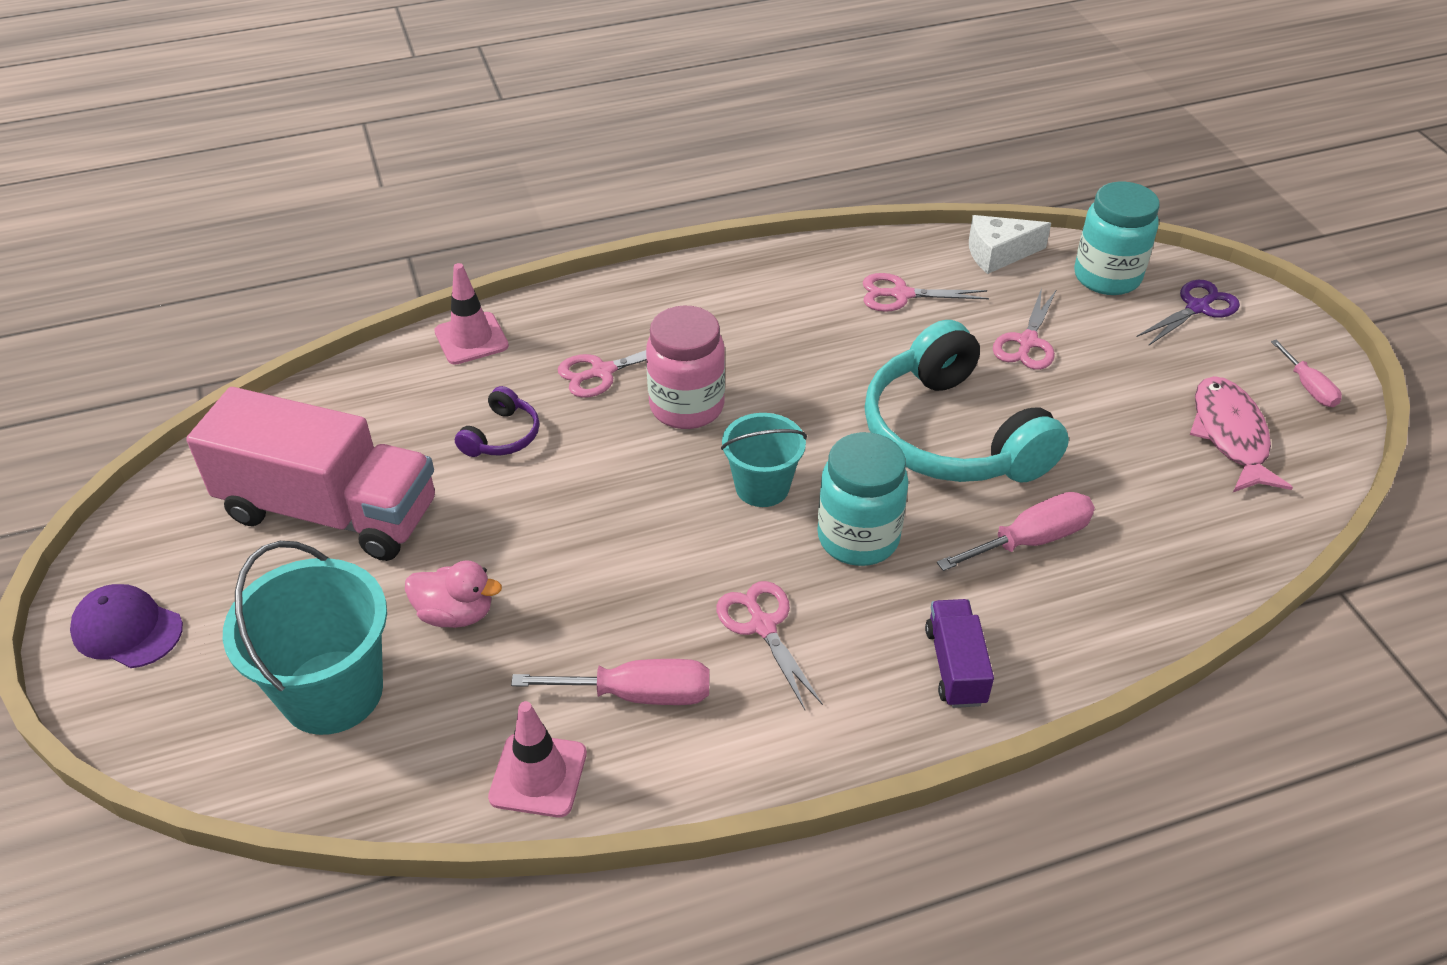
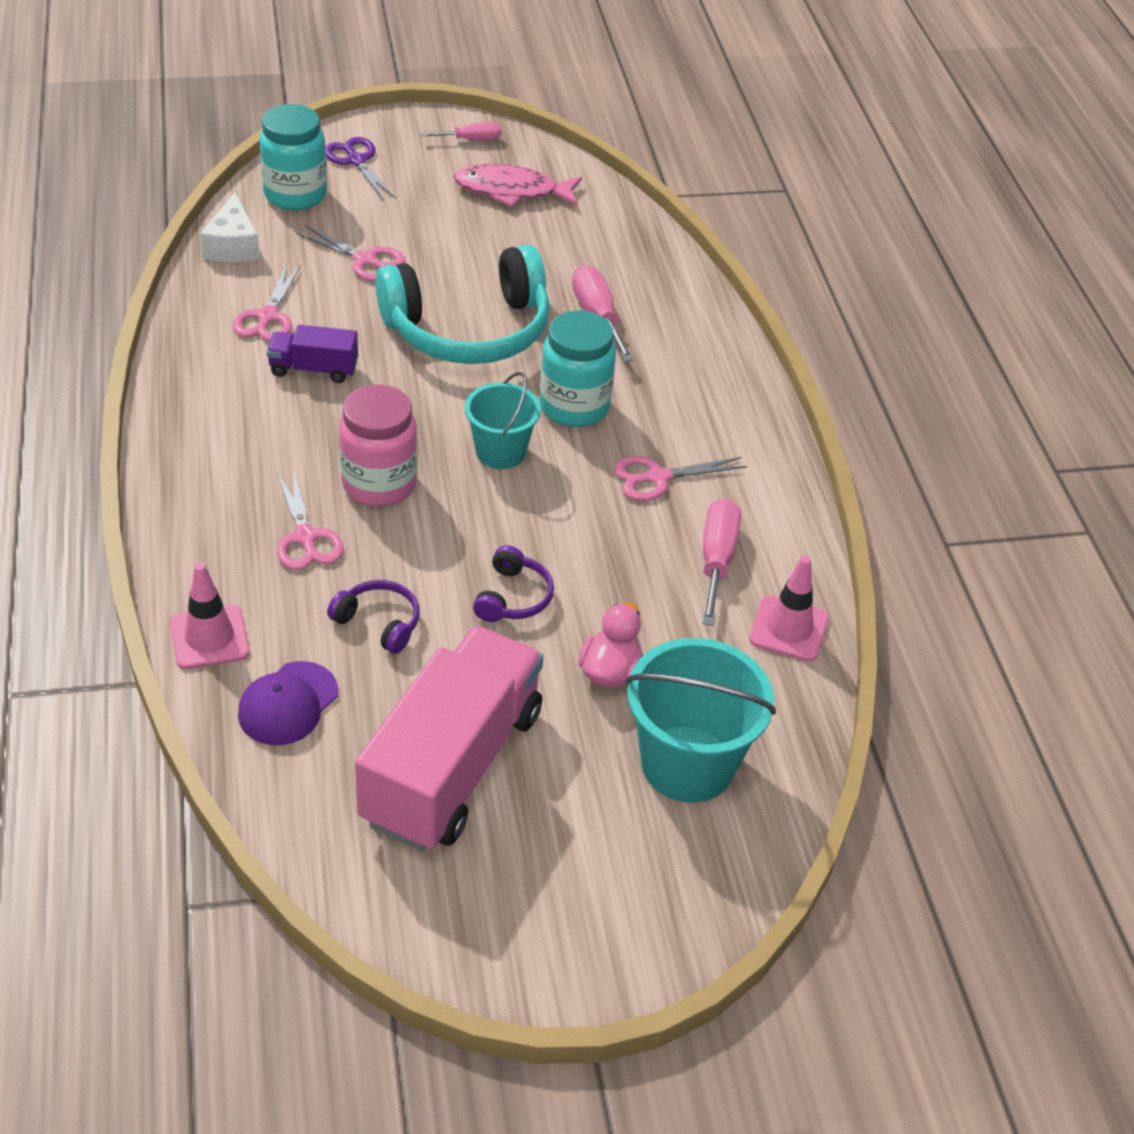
camera: 85 degrees left, 0 degrees up
(127, 629) = (584, 937): purple cap -> purple cap (288, 704)
(550, 524) = (513, 597): none -> purple headphones
(955, 666) = (713, 383): purple truck -> purple truck (313, 369)

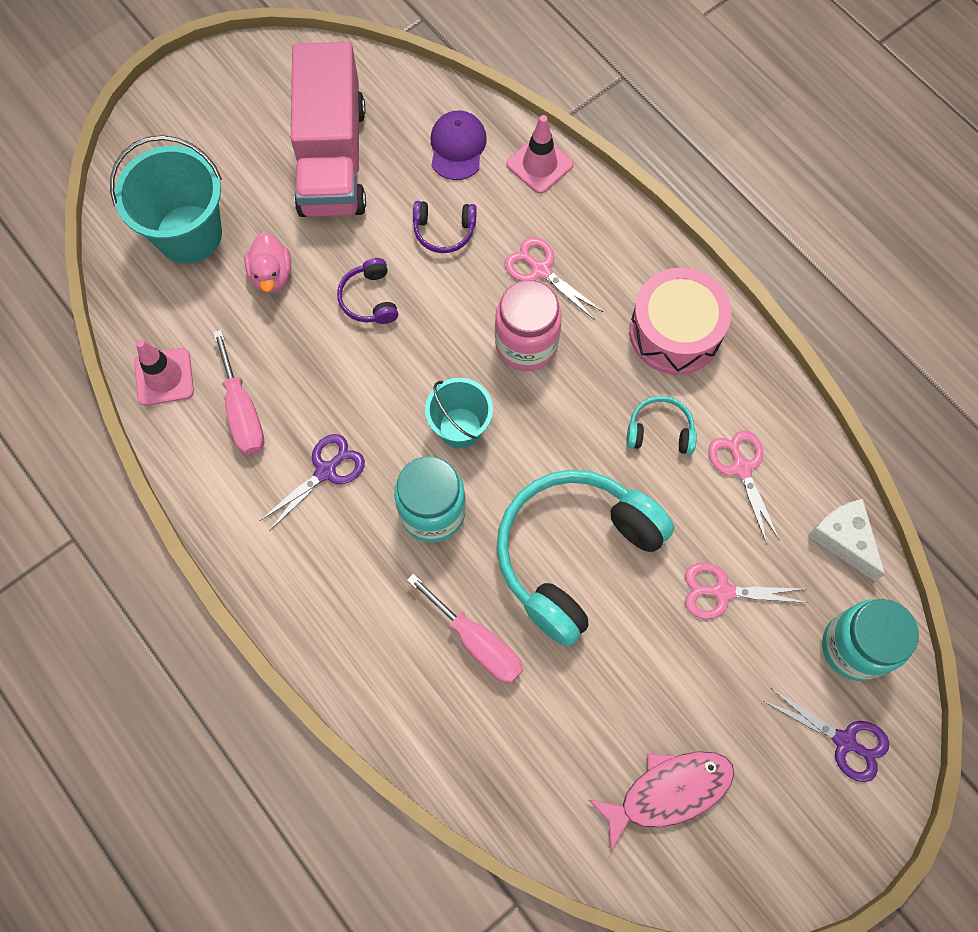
camera: 155 degrees right, 25 degrees up
(223, 428) = (675, 332): none -> pink drum
(313, 369) = (660, 431): purple truck -> turquoise headphones
(471, 139) = (767, 860): pink screwdriver -> none
(657, 477) = (326, 471): pink scissors -> purple scissors

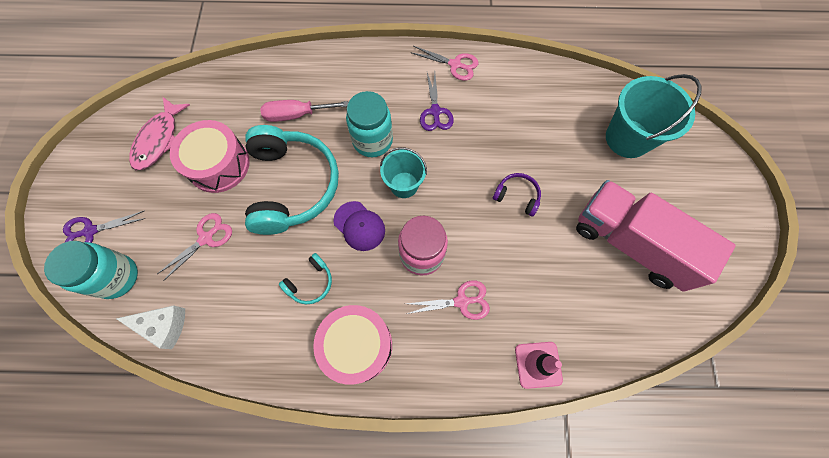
camera: 130 degrees right, 0 degrees up
(164, 377) = (545, 78): pink traffic cone -> none
(242, 411) = (498, 98): pink screwdriver -> none
(272, 275) = (570, 160): pink duck -> none
(444, 231) = (531, 267): purple headphones -> none
(457, 147) = (588, 323): purple cap -> purple cap (359, 226)
(629, 673) = (218, 164): none -> pink drum
(741, 468) = (250, 307): pink scissors -> pink scissors (455, 65)

